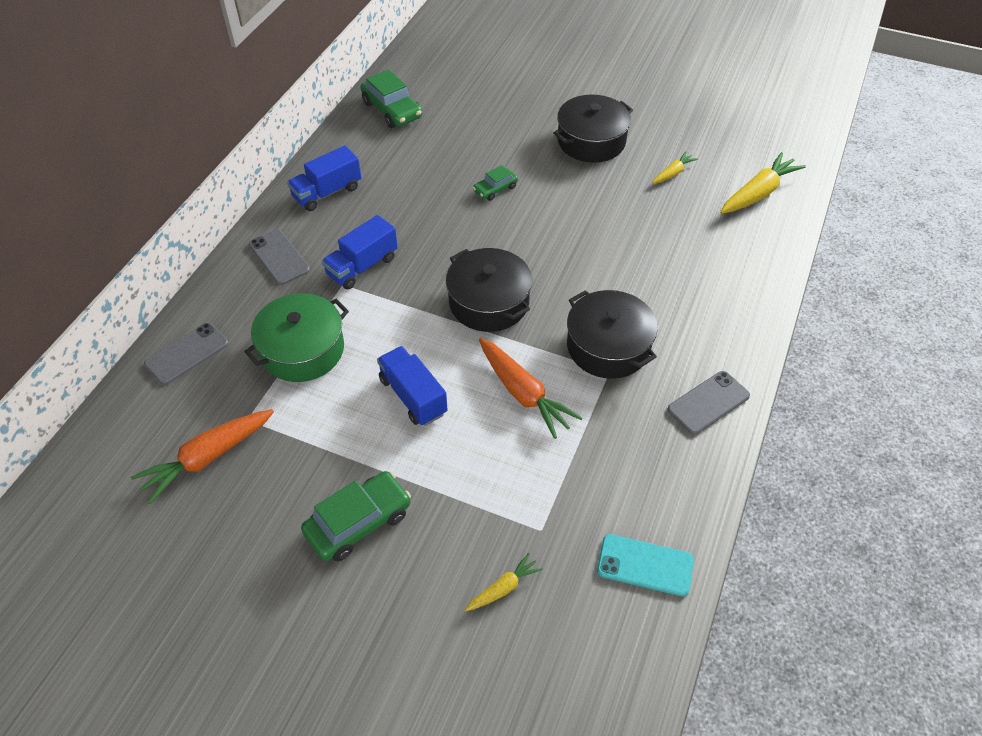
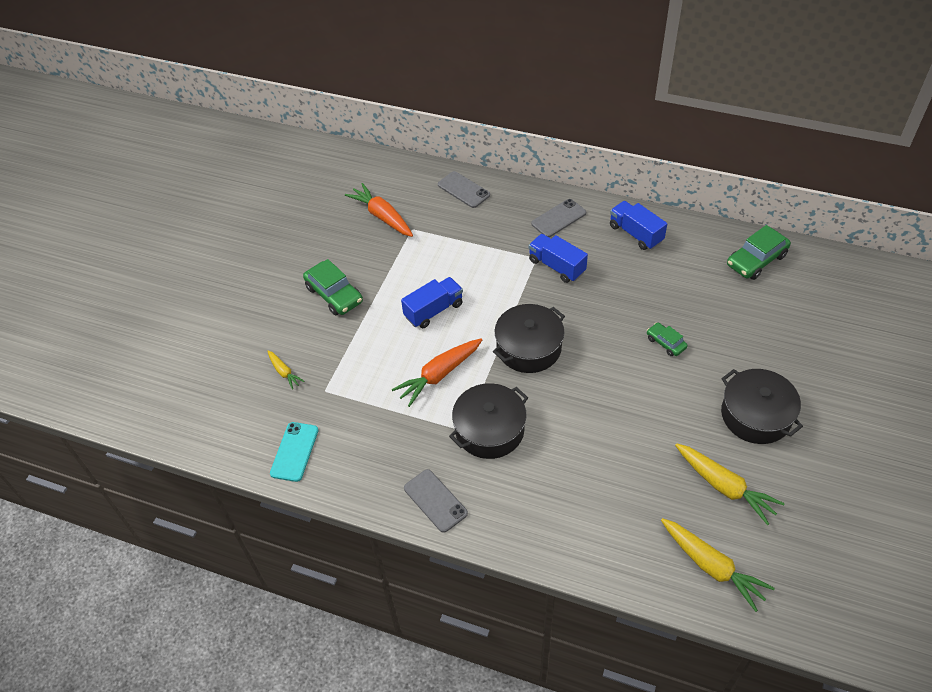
camera: 90 degrees right, 0 degrees up
(302, 350) = (471, 246): green pot -> none
(673, 173) = (724, 487): yellow carrot -> yellow carrot, size x1.85

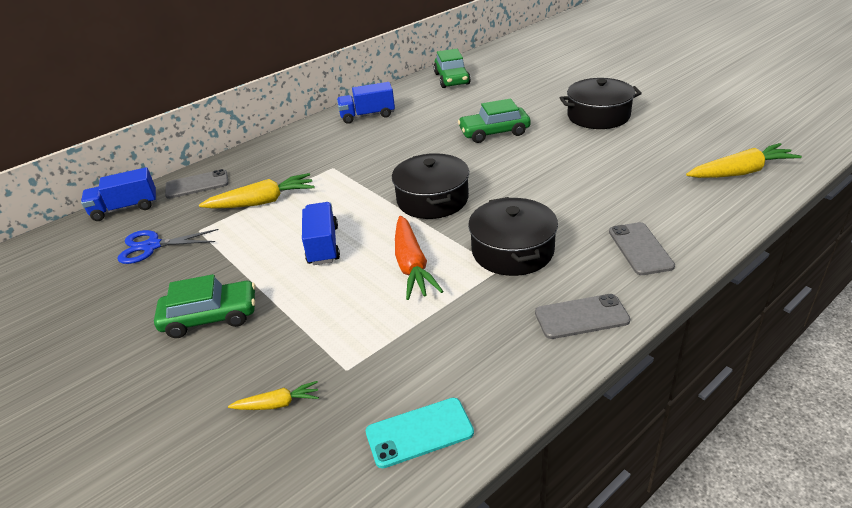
camera: 60 degrees left, 15 degrees down
(294, 452) = (419, 432): turquoise phone -> turquoise phone turned 60 degrees counterclockwise
(382, 216) = (152, 246): orange carrot -> blue scissors
(556, 266) = (355, 160): blue truck -> blue truck (125, 208)
(558, 218) = (303, 144): grey phone -> grey phone (640, 249)
(665, 343) = (494, 132): green car -> green car, size x1.74
(724, 487) = (660, 146): yellow carrot -> yellow carrot (262, 202)

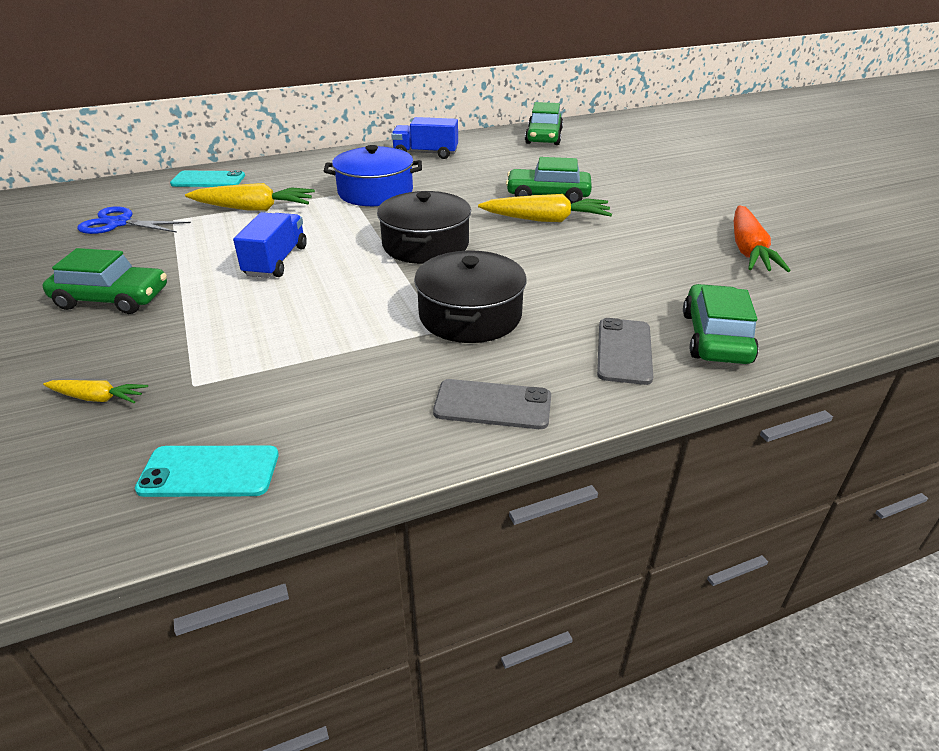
camera: 15 degrees right, 0 degrees up
(125, 208) = (127, 186): blue truck -> none
(197, 184) = (208, 180): grey phone -> turquoise phone
(354, 162) = (375, 192): none -> blue pot
(412, 265) = (348, 302): orange carrot -> orange carrot (748, 250)
(598, 116) = (683, 203): black pot -> none
(692, 221) = (715, 337): none -> green car
(740, 172) = (822, 299): yellow carrot -> yellow carrot (546, 220)

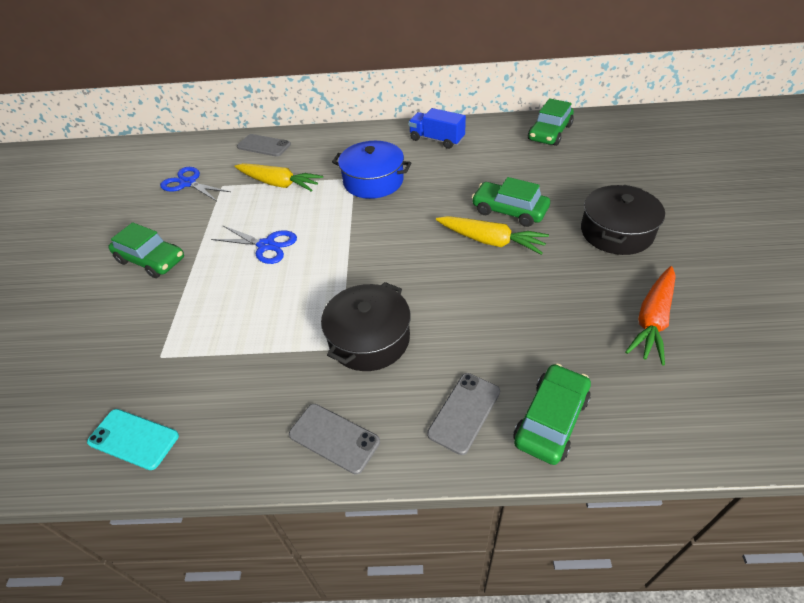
camera: 25 degrees right, 10 degrees up
(97, 398) = (104, 352): yellow carrot -> none
(208, 180) = (264, 146): turquoise phone -> grey phone
(276, 261) = (266, 245): blue truck -> blue scissors
(425, 244) = (379, 250): black pot -> black pot (616, 232)

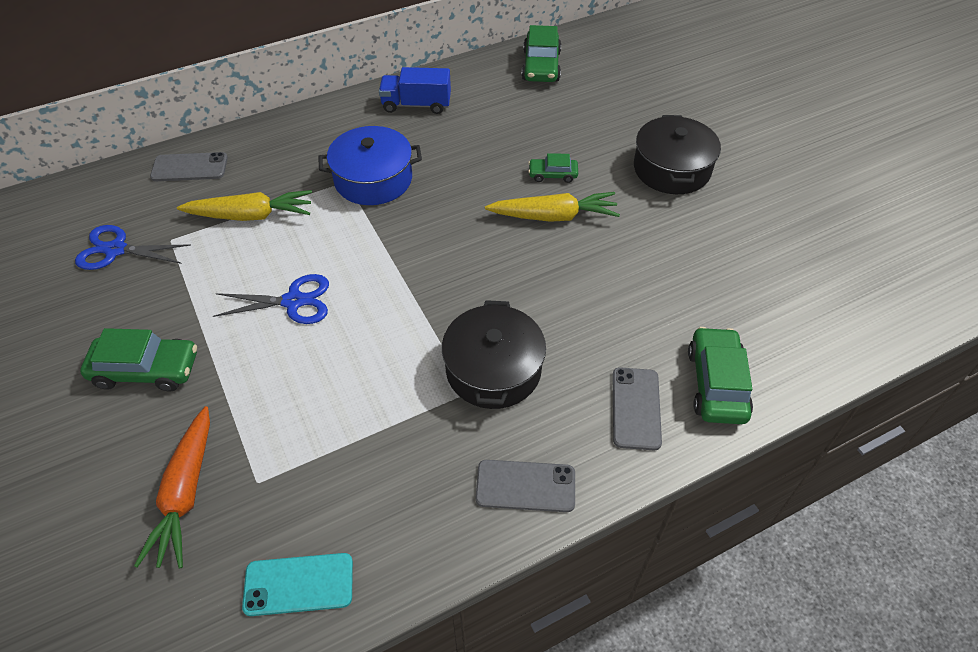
camera: 30 degrees left, 5 degrees up
(509, 211) = (552, 174): green car -> green car, size x0.57
(652, 320) = (751, 253): orange carrot -> orange carrot (185, 493)

